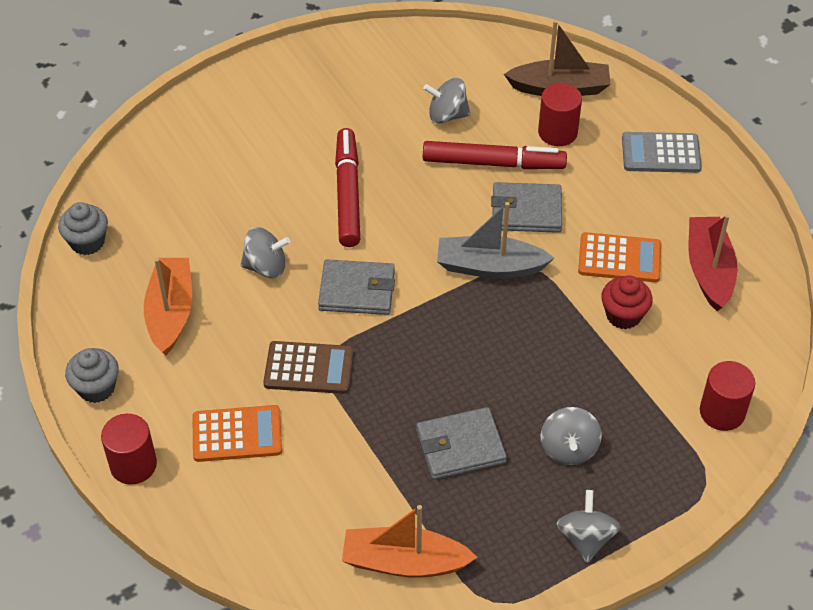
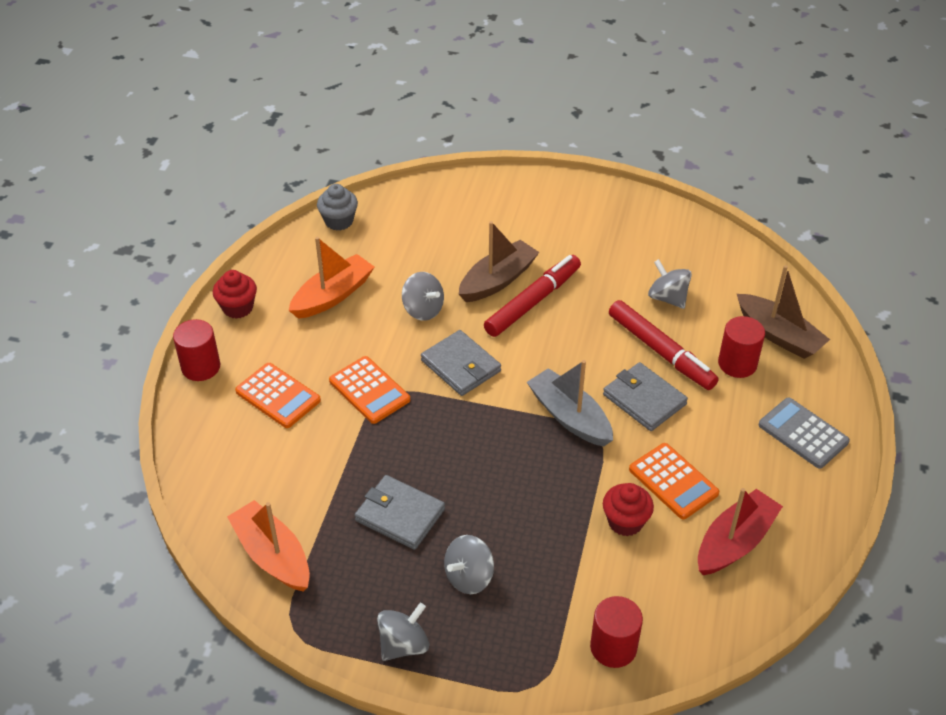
camera: 45 degrees right, 5 degrees down
(96, 388) = (238, 308): grey cupcake -> red cupcake
(296, 196) = (497, 280): none -> brown boat
(309, 368) = (369, 390): brown calculator -> orange calculator

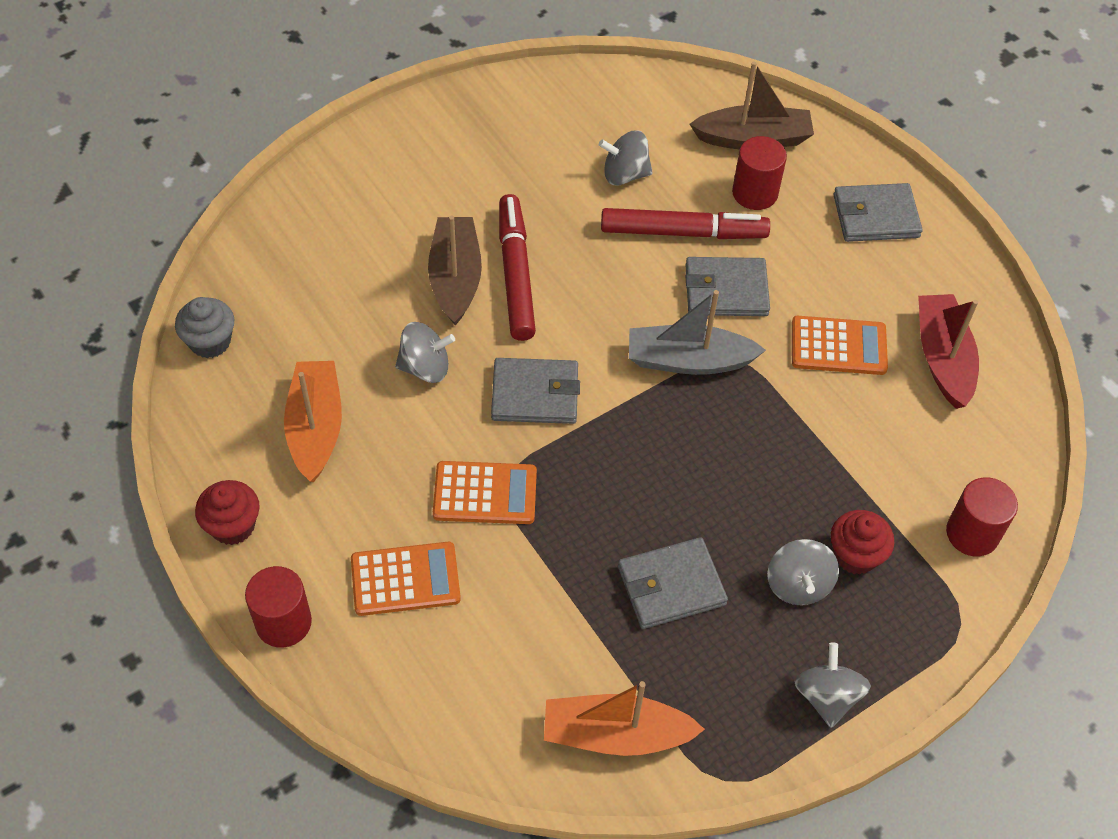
camera: 50 degrees left, 10 degrees up
(625, 522) = (848, 416): red cupcake -> red cupcake (855, 555)
(803, 433) = (876, 216): grey calculator -> grey wallet

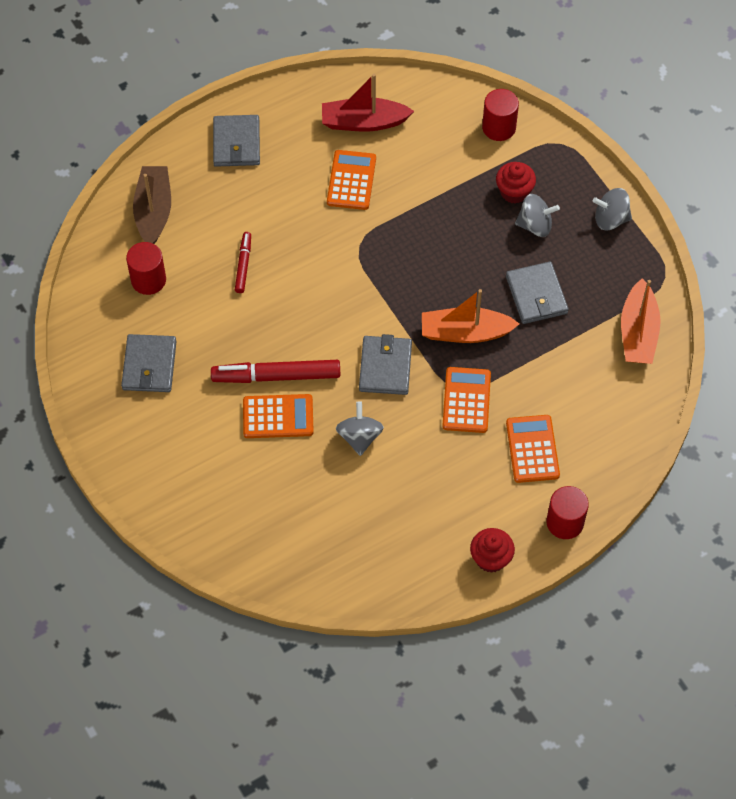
camera: 85 degrees left, 5 degrees up
(210, 342) = (330, 584): grey cupcake -> none
(315, 428) = (410, 508): orange boat -> orange boat (465, 332)
(455, 278) = (278, 416): brown boat -> orange calculator
(625, 174) = (183, 299): grey spinning top -> none
(682, 232) = (243, 265): red marker -> red marker, size x0.54
(688, 360) = (360, 271): grey boat -> none
(726, 290) = (299, 242): grey wallet -> grey wallet (149, 365)
(755, 193) = (208, 215): red cylinder -> red cylinder (148, 280)

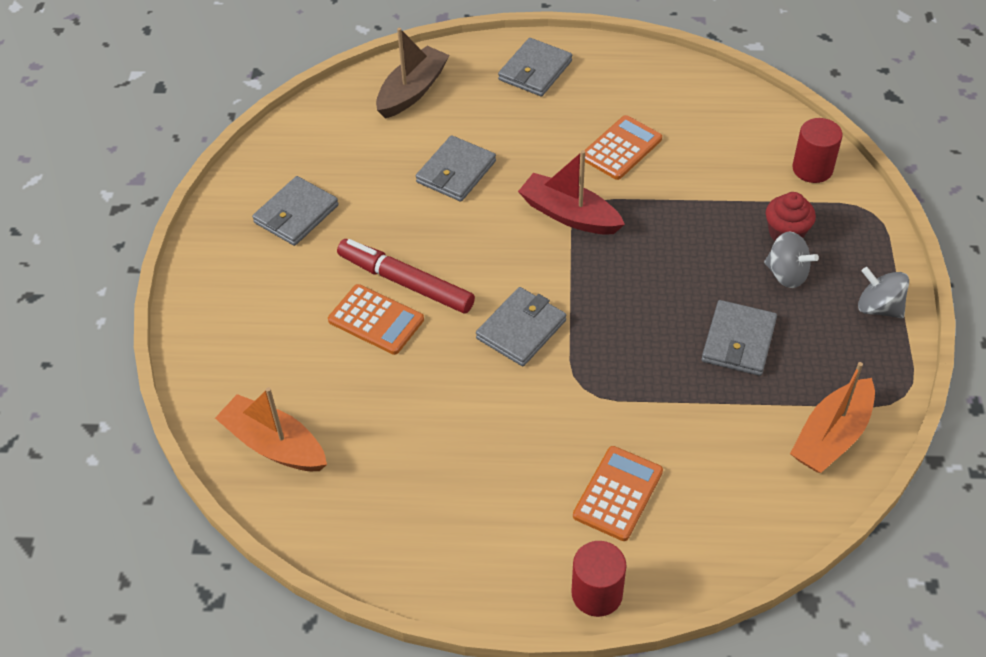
camera: 35 degrees right, 10 degrees down
(148, 280) = (358, 143): red cylinder -> none
(243, 265) = (456, 172): red marker -> grey wallet
(359, 437) = (441, 382): grey spinning top -> none
(363, 122) = (673, 105): red boat -> red boat (569, 215)
(465, 332) = (631, 339): orange boat -> orange boat (274, 444)
(466, 400) = (582, 405): orange calculator -> none
(491, 558) = (482, 584): red cupcake -> none

